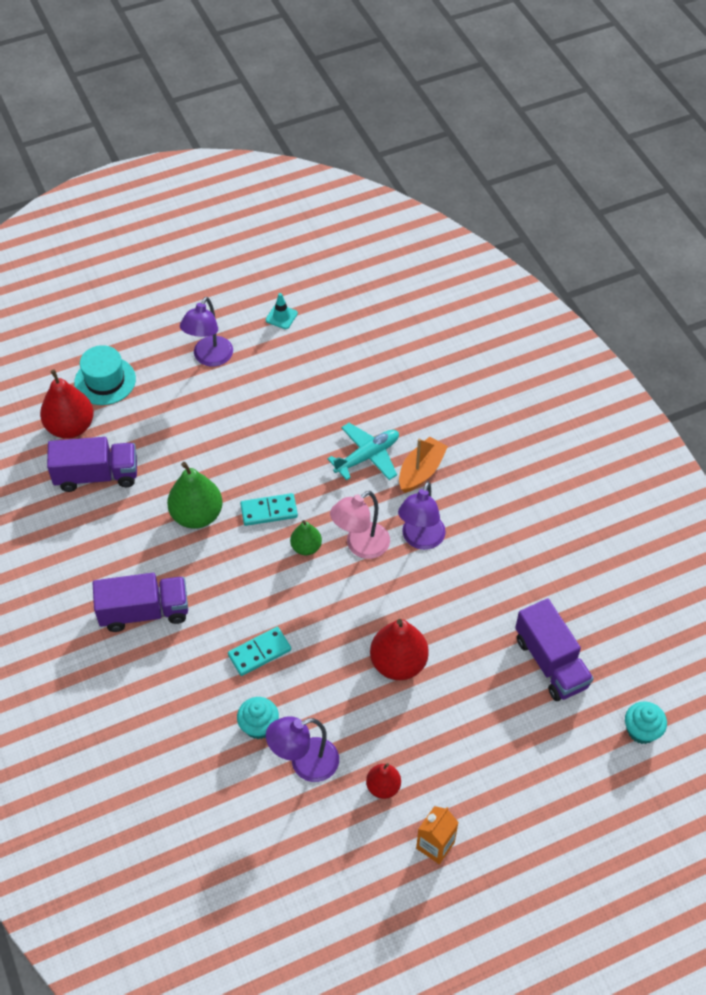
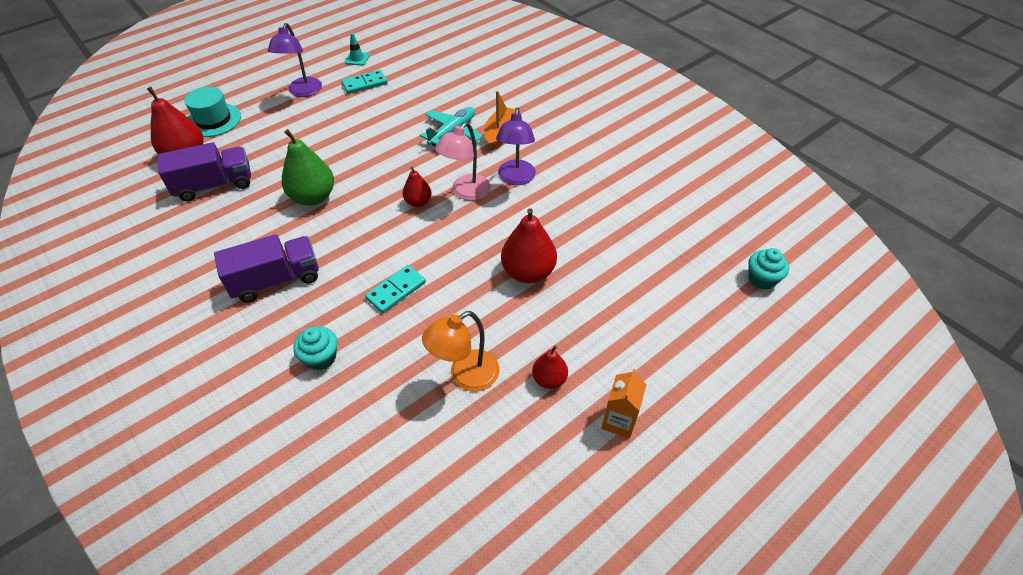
camera: 15 degrees left, 5 degrees down
(259, 726) = (411, 353): turquoise cupcake -> turquoise cupcake (321, 357)
(269, 511) = (378, 183): turquoise domino -> turquoise domino (365, 84)
(305, 763) = (465, 376): purple lamp -> orange lamp
(306, 547) = (418, 202): green pear -> red pear
(551, 662) = (661, 244): purple truck -> none

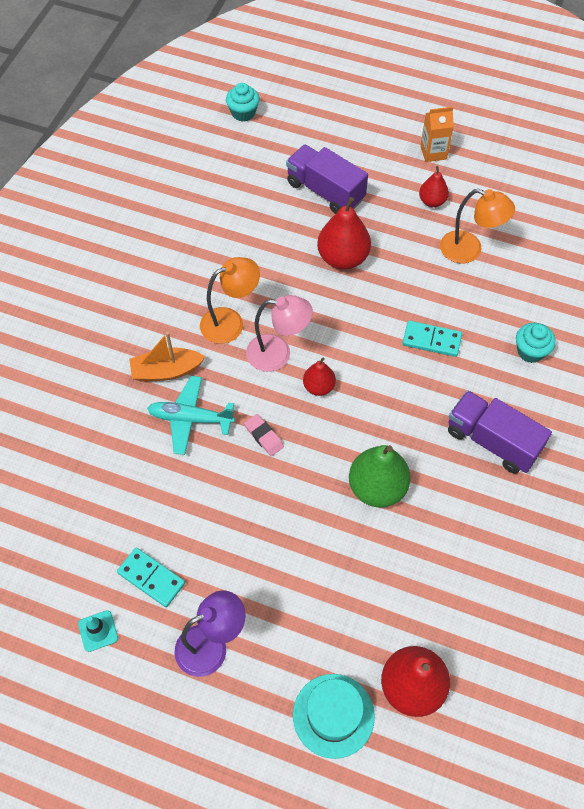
camera: 120 degrees left, 10 degrees up
(214, 185) = (430, 606): purple truck -> purple truck (325, 191)
(406, 159) = (264, 436): none -> pink eraser
(516, 178) = (230, 322): purple lamp -> orange lamp

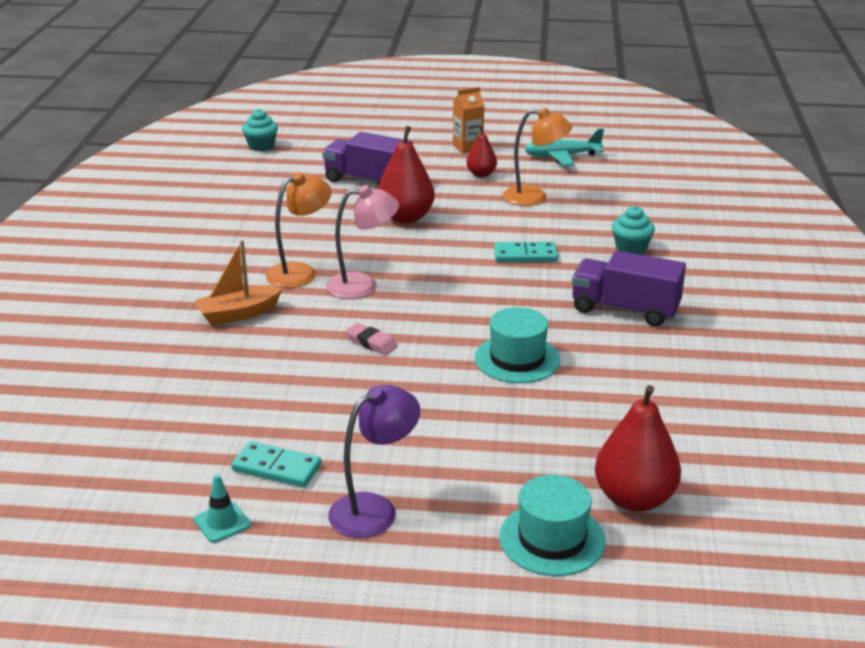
camera: 15 degrees left, 30 degrees down
(190, 419) = (280, 342): turquoise plane -> turquoise plane (561, 156)
(318, 387) = (418, 301): red pear -> none
(377, 488) = (517, 359): green pear -> turquoise hat

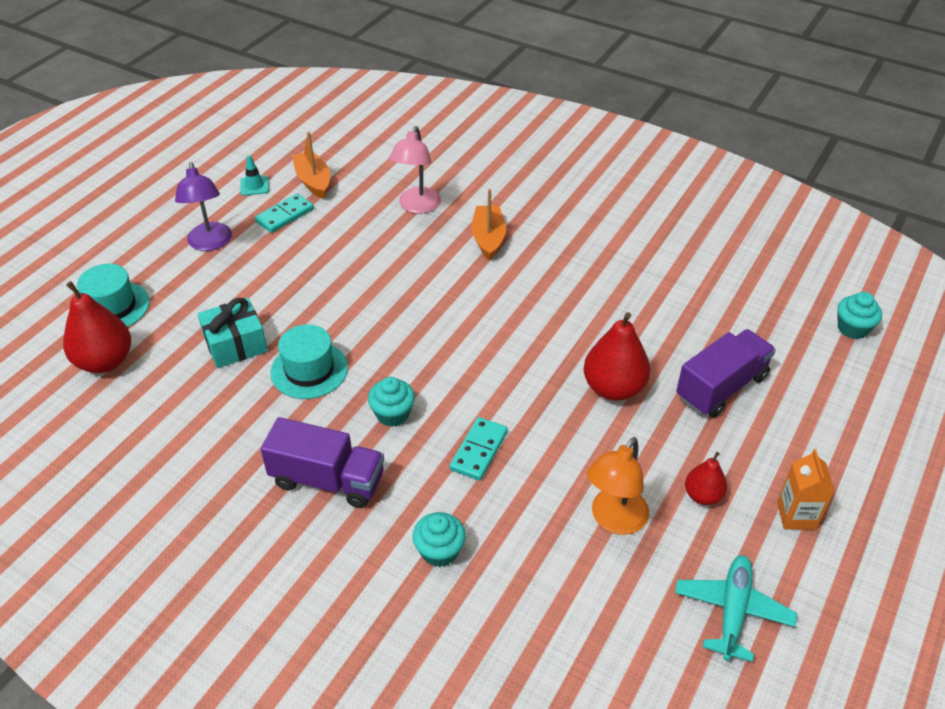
camera: 115 degrees right, 15 degrees up
(185, 471) = (313, 181): none -> orange boat
(300, 272) = (537, 286): orange lamp -> none
(363, 285) = (490, 317): pink lamp -> pink lamp (417, 206)
(371, 342) = (396, 296): pink eraser -> none
(525, 416) = (235, 344): none -> turquoise gift
(526, 301) = (392, 414): none -> turquoise cupcake
(625, 310) = (327, 480): purple truck -> purple truck turned 60 degrees clockwise

